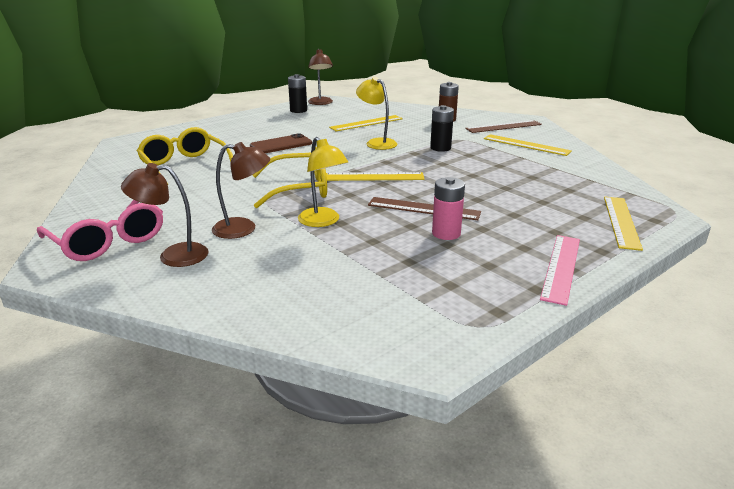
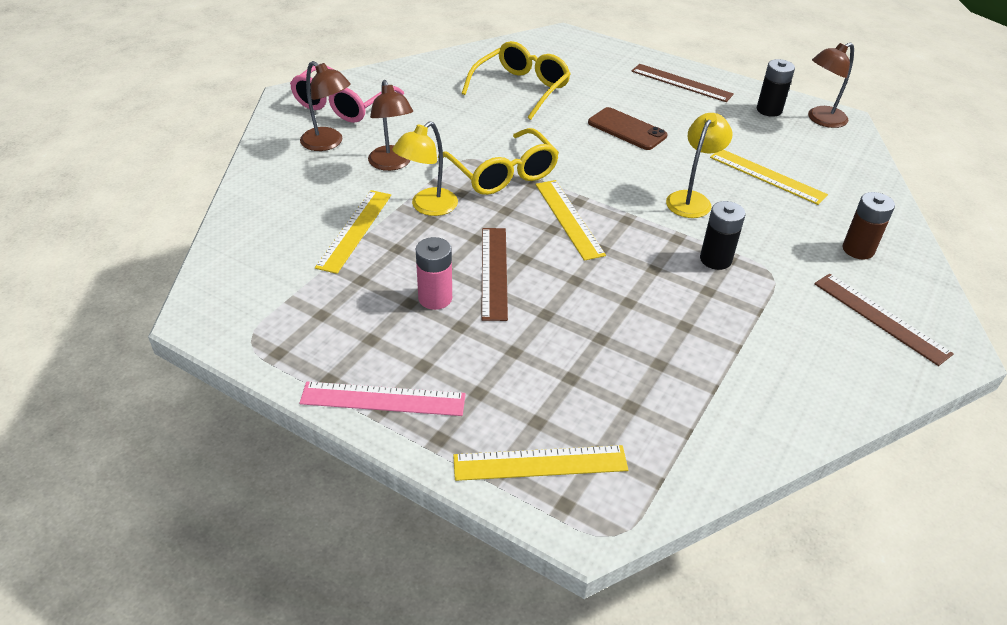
camera: 70 degrees right, 15 degrees up
(173, 255) = (328, 143): brown lamp -> brown lamp turned 150 degrees clockwise
(241, 122) = (681, 83): none -> brown ruler
(526, 145) = (803, 350): yellow ruler -> yellow ruler (355, 230)

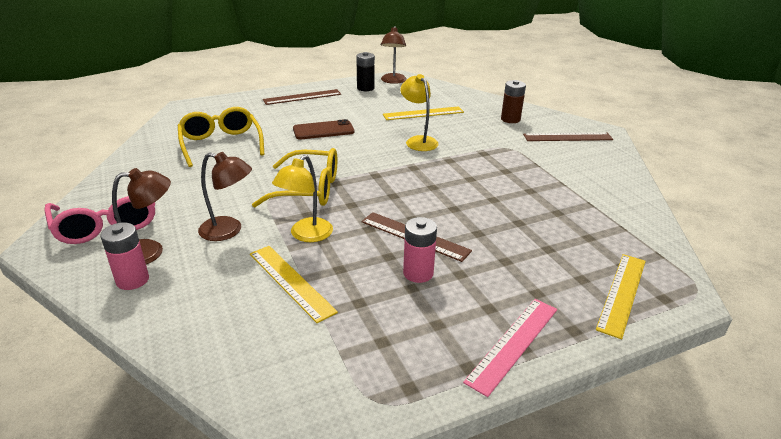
camera: 55 degrees left, 10 degrees down
(288, 155) = (132, 280): none -> pink battery
(427, 207) = (306, 235): yellow lamp -> yellow lamp turned 45 degrees clockwise
(569, 218) = (389, 185): yellow ruler -> none
(715, 259) = (480, 157): black battery -> none

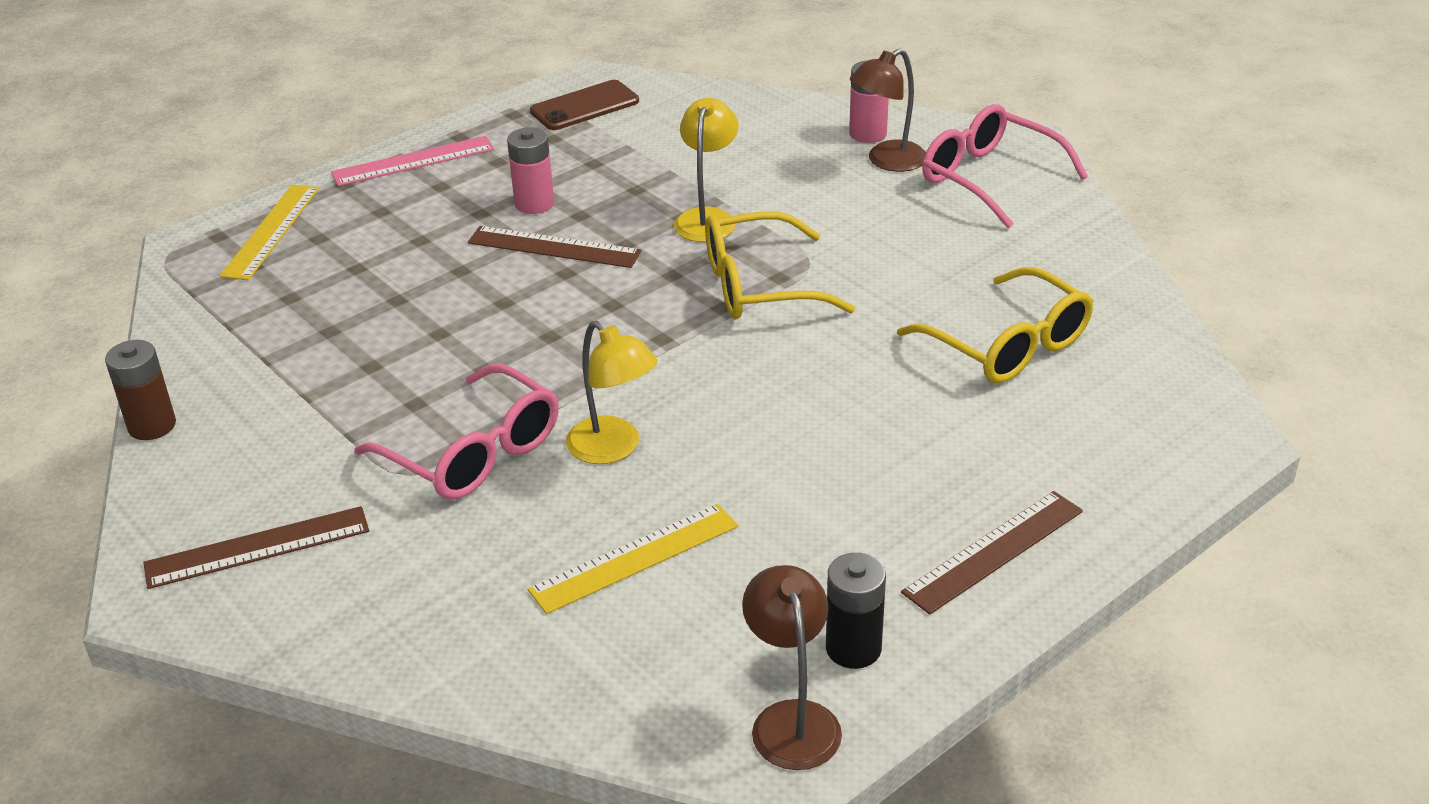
camera: 165 degrees right, 5 degrees up
(229, 231) = (818, 203): brown lamp -> none
(291, 282) = (685, 166): yellow ruler -> none
(323, 130) = (839, 433): brown phone -> brown phone (584, 106)
(478, 149) = (474, 453): none -> pink glasses
(510, 119) = (398, 590): brown battery -> brown battery (152, 425)
(513, 344) = (413, 161): pink ruler -> pink ruler turned 45 degrees clockwise

